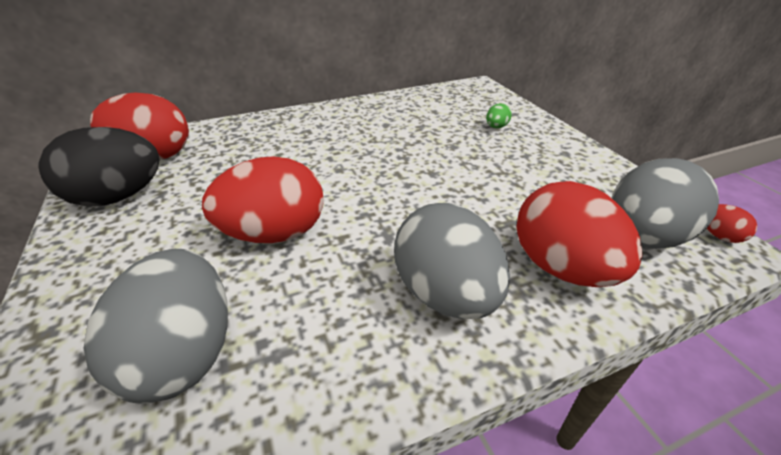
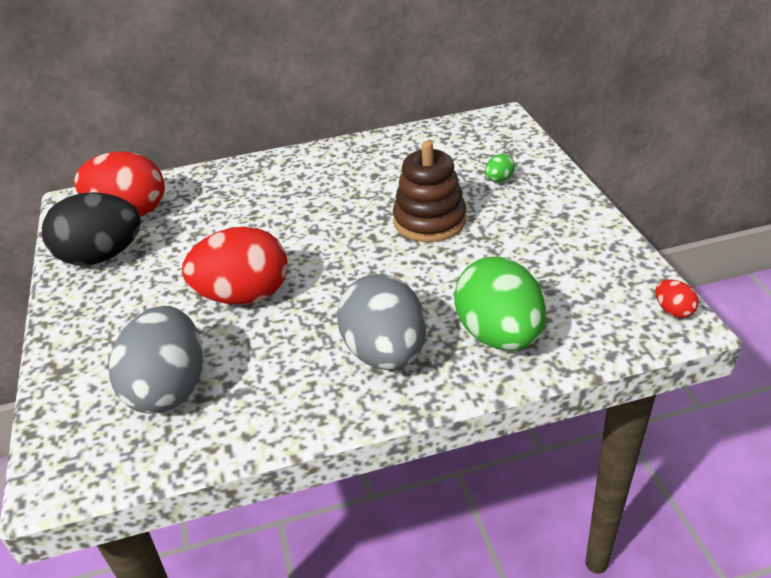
camera: 10 degrees right, 0 degrees up
(447, 160) = (429, 221): none -> brown stacking toy
(561, 268) = (499, 335): red egg -> green egg
(642, 237) = (593, 310): grey egg -> none

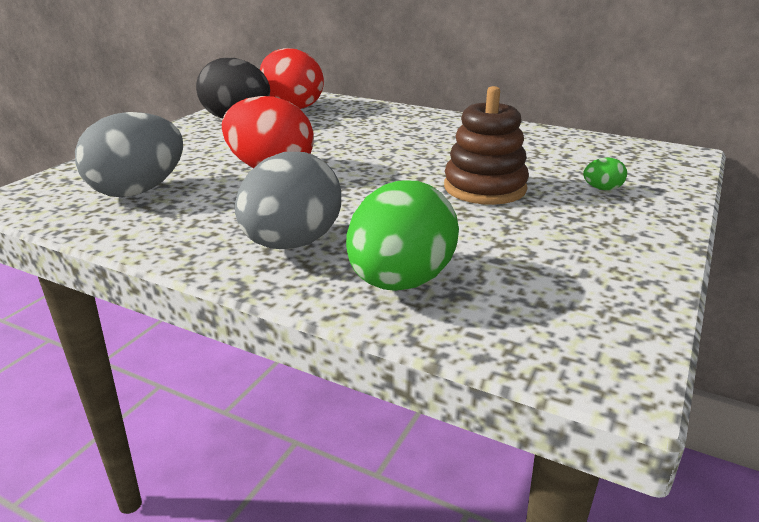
camera: 40 degrees right, 10 degrees down
(673, 311) = (625, 365): red egg -> none

